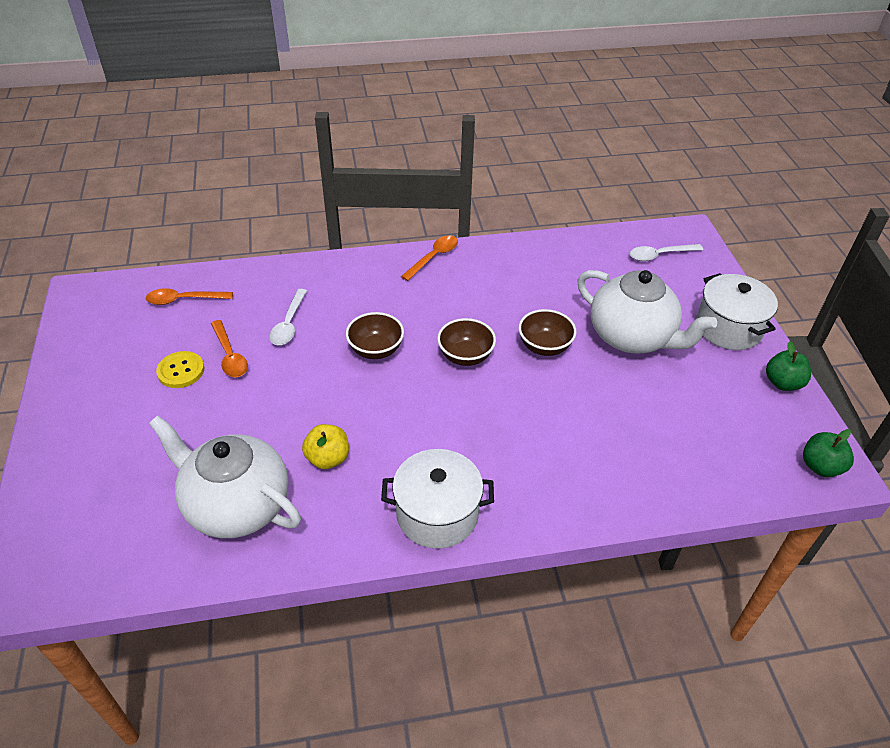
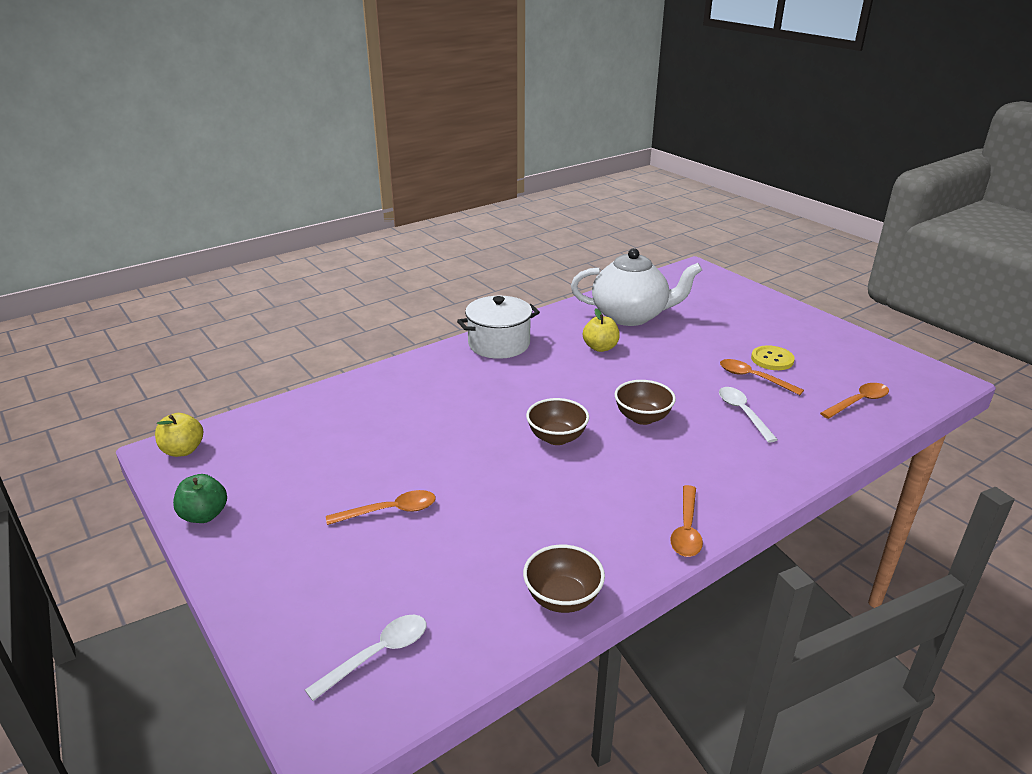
camera: 155 degrees right, 15 degrees down
(544, 346) = (484, 470): brown bowl -> brown bowl (562, 598)
(632, 337) = (390, 511): white teapot -> orange spoon
(728, 328) = (266, 563): white pot -> none
(820, 466) = (183, 450): green apple -> yellow apple

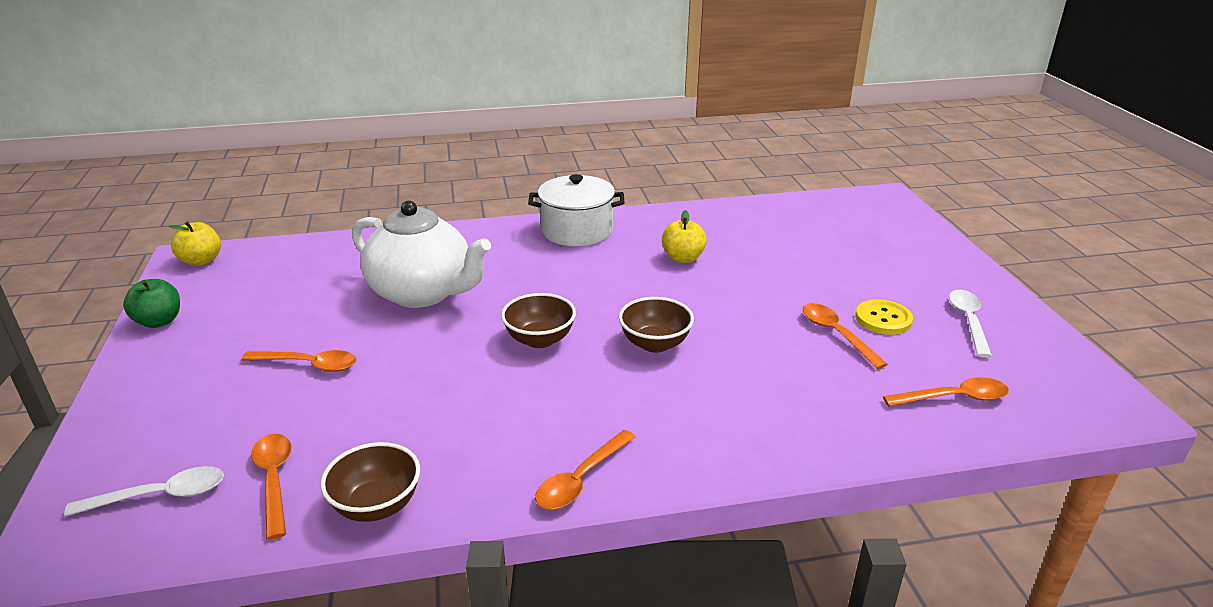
camera: 25 degrees right, 0 degrees up
(462, 609) = (274, 480): none -> orange spoon
(631, 316) = (752, 232): white teapot -> white teapot (423, 293)
(742, 413) = (781, 370): white spoon -> white spoon (968, 321)

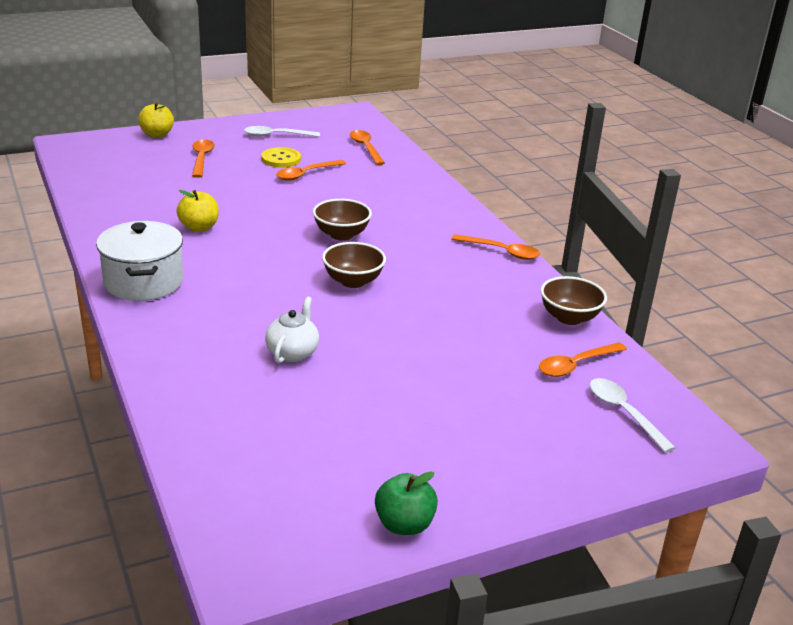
camera: 105 degrees left, 0 degrees up
(201, 261) = (251, 551): yellow apple -> yellow apple (157, 135)
(309, 365) = (436, 390): orange spoon -> orange spoon (201, 159)
(423, 293) = (292, 352): white teapot -> white teapot, size x0.48

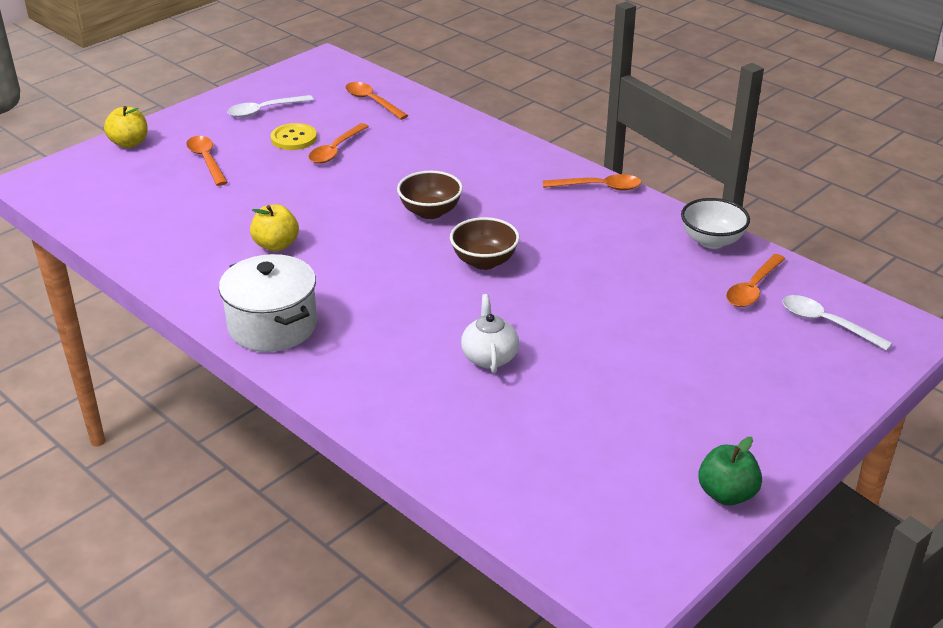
camera: 20 degrees left, 5 degrees up
(569, 318) = (711, 241): brown bowl -> white bowl

